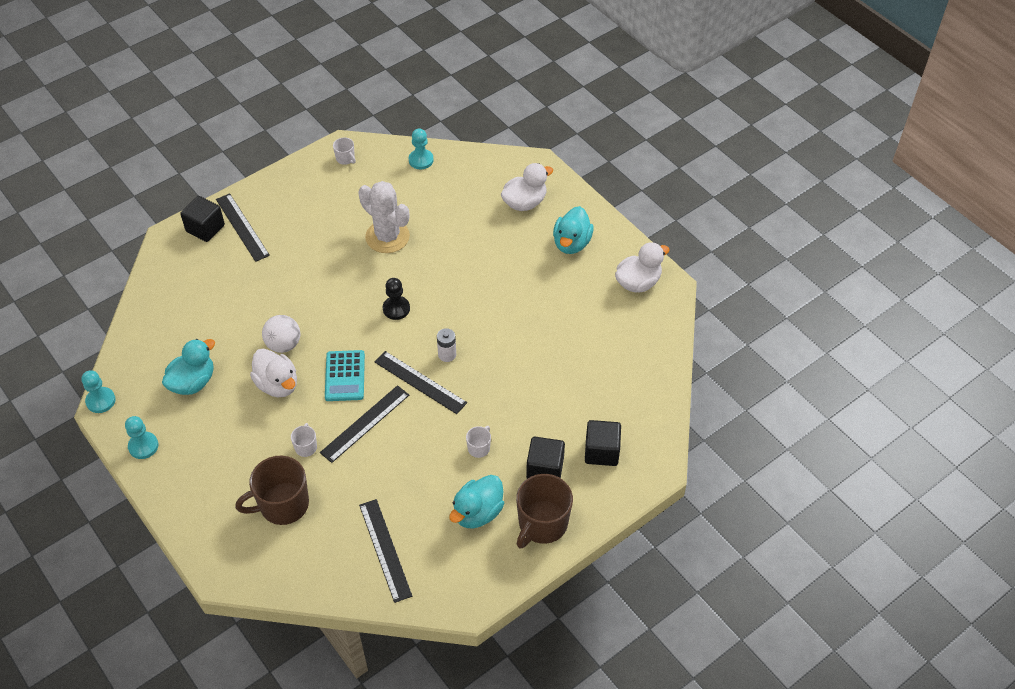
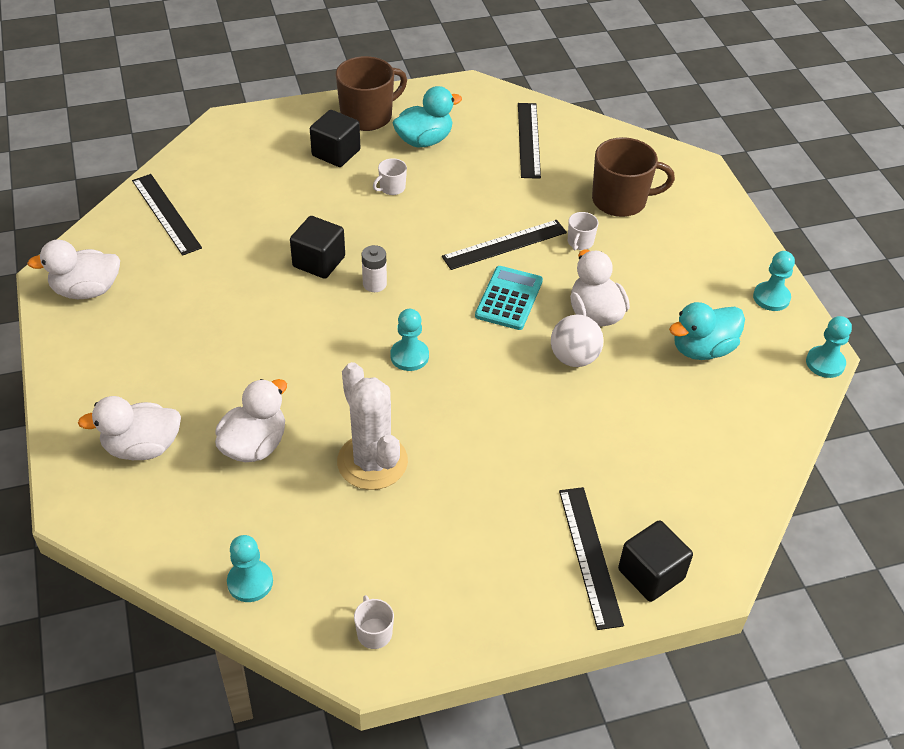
camera: 160 degrees left, 5 degrees down
(396, 309) = (409, 356): black pawn -> turquoise pawn
(420, 382) = (422, 265): black ruler -> black ruler (166, 213)
(461, 224) = (254, 445): none -> white duck
(571, 243) = (125, 366): turquoise duck -> none
(601, 451) = (269, 150): black cube -> black cube (319, 262)

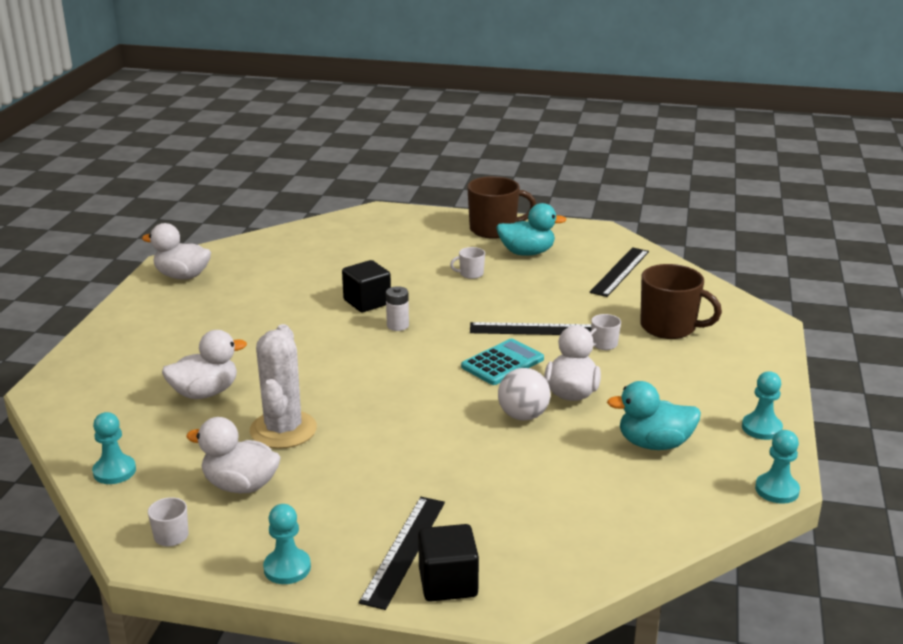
camera: 30 degrees right, 20 degrees down
(142, 447) = (125, 370): white duck -> white duck (240, 485)
(166, 213) = (282, 249): black ruler -> none
(336, 153) = (446, 244): black cube -> none
(409, 356) = (381, 375): turquoise pawn -> turquoise pawn (287, 568)

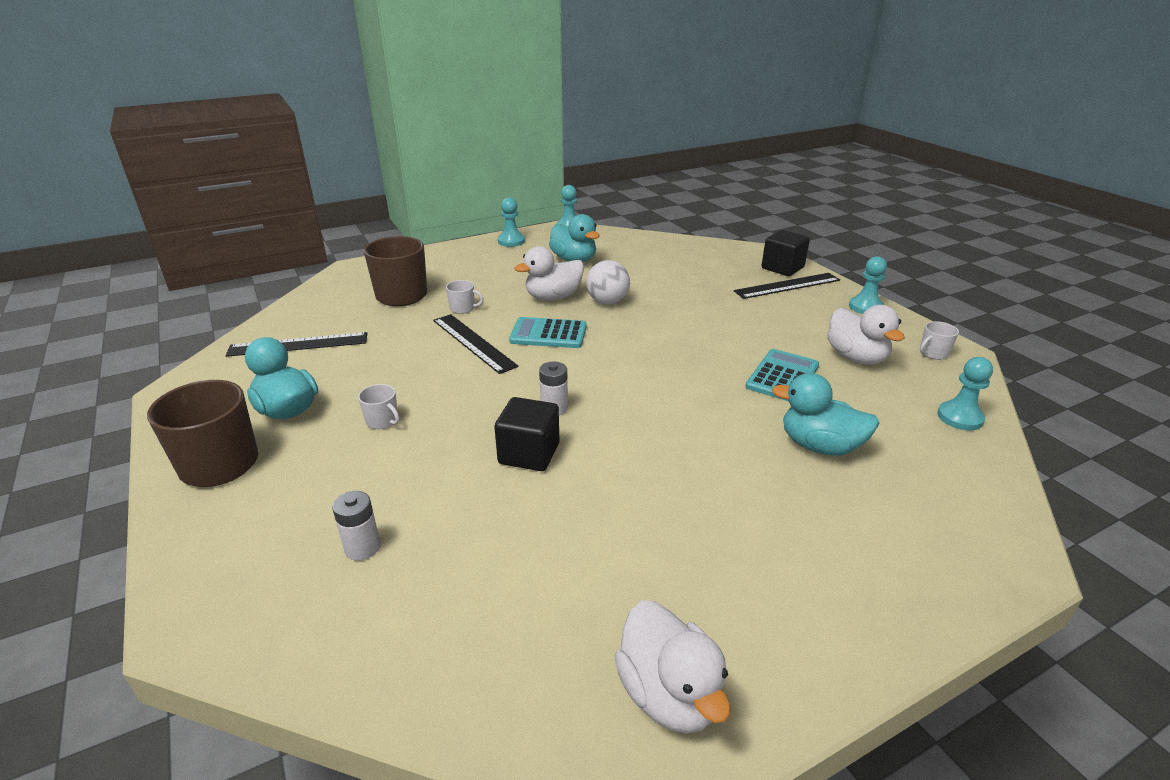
camera: 130 degrees left, 5 degrees up
(205, 393) = (819, 446): white duck -> turquoise duck
(283, 430) = (782, 376): white cactus -> turquoise calculator
(368, 246) = (362, 547): none -> white battery

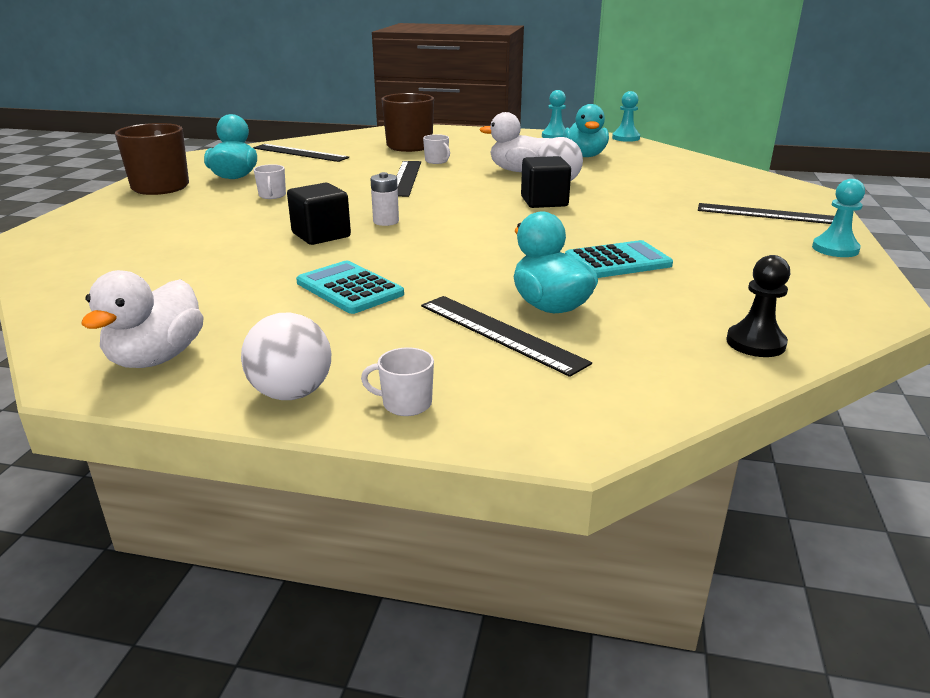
camera: 40 degrees right, 5 degrees down
(362, 547) = (151, 238): white battery -> none
(548, 334) = (469, 187): turquoise calculator -> turquoise calculator (349, 288)
(782, 268) = (796, 203): black cube -> black cube (544, 202)
(829, 649) = (292, 393): none -> white ball
(838, 492) = (500, 333): none -> black ruler
(856, 357) = (731, 274): white duck -> none
(933, 353) = (841, 298): white mug -> white mug (405, 403)
(960, 417) = (755, 343): turquoise pawn -> black pawn

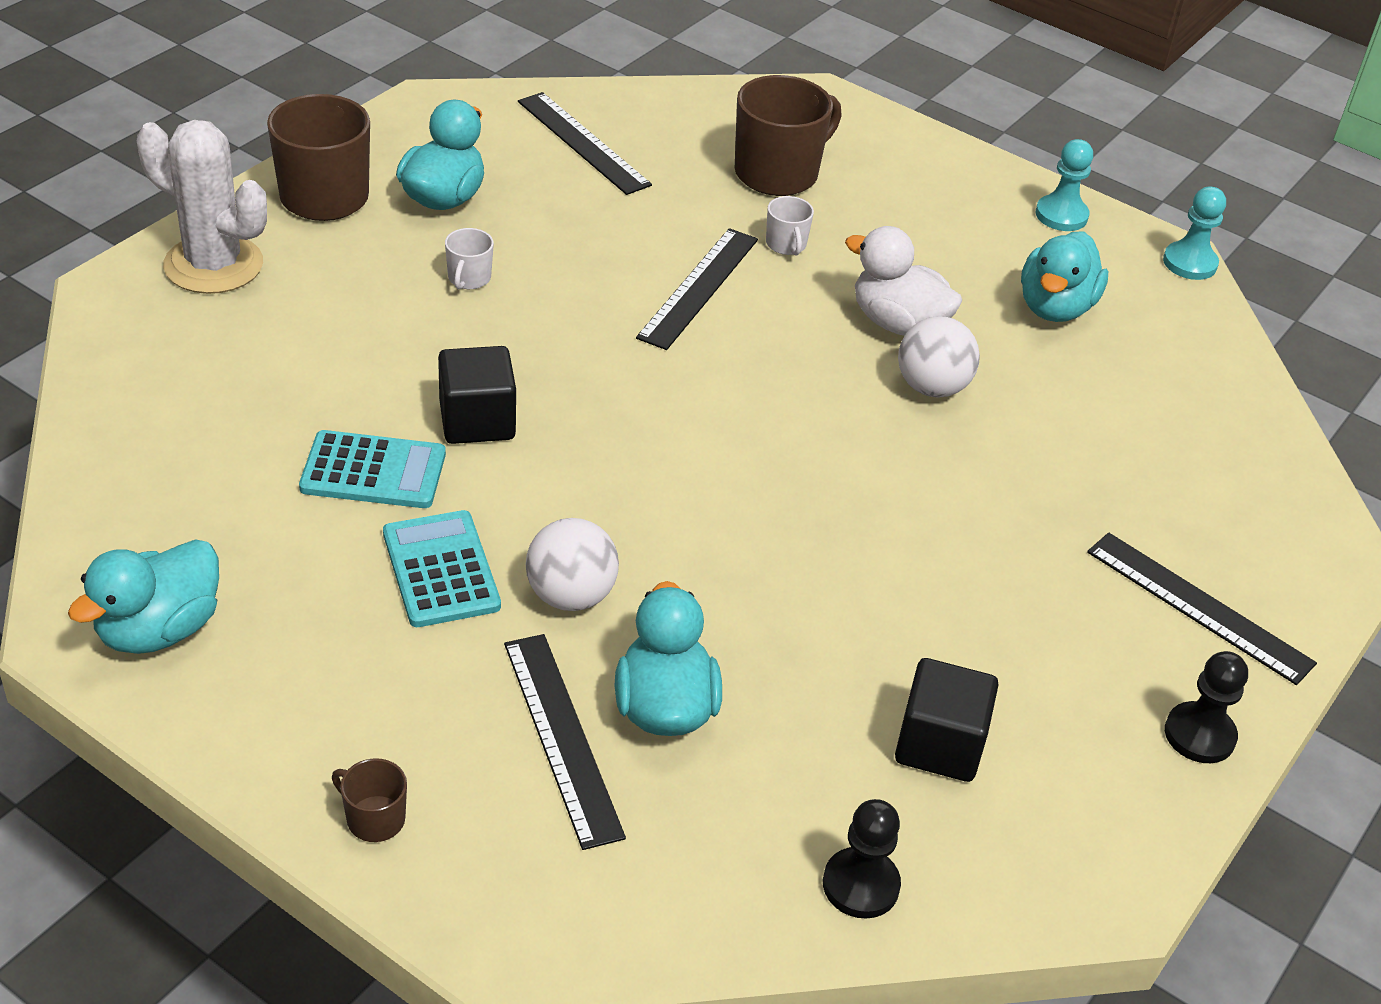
camera: 20 degrees right, 15 degrees up
(101, 217) = (213, 265): none -> white cactus
(156, 358) = (159, 630): white duck -> turquoise duck
(292, 393) = (268, 752): white ball -> white ball (571, 596)
(386, 221) = (587, 414): white battery -> none
(405, 403) = (374, 819): white mug -> brown mug
(544, 202) = (863, 438): black cube -> black cube (939, 745)
(617, 261) = (839, 641): turquoise calculator -> turquoise calculator (373, 471)
(835, 249) = (1199, 735): turquoise pawn -> black pawn

